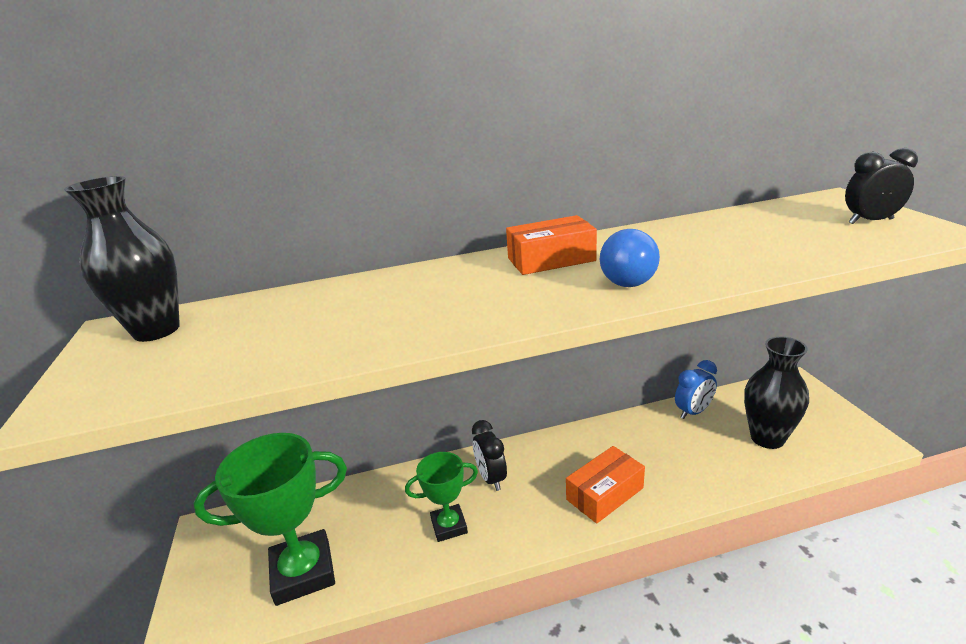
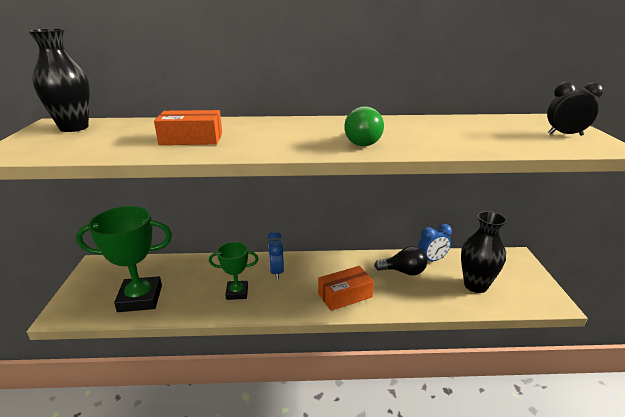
camera: 10 degrees right, 0 degrees up
(491, 478) = (276, 272): black clock -> blue clock
(551, 259) = (327, 126): orange box -> orange box (191, 139)
(625, 278) = (364, 142): blue light bulb -> green light bulb
(665, 438) = (403, 271): none -> black light bulb

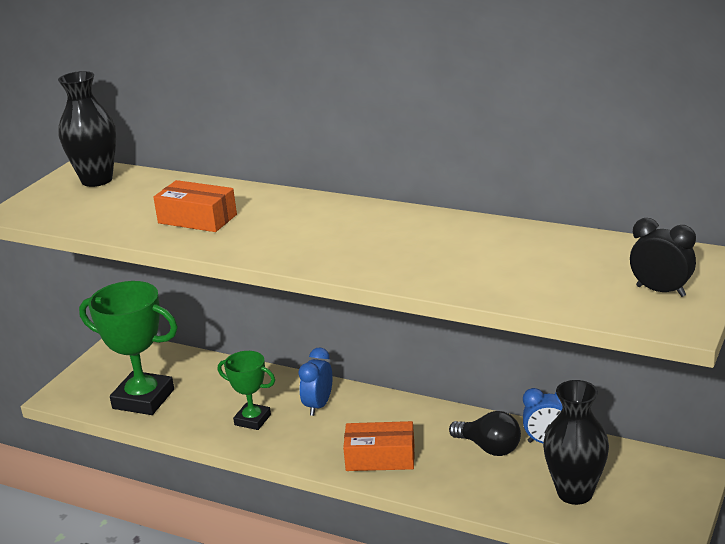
camera: 30 degrees right, 0 degrees up
(364, 142) = (378, 257): green light bulb -> none

